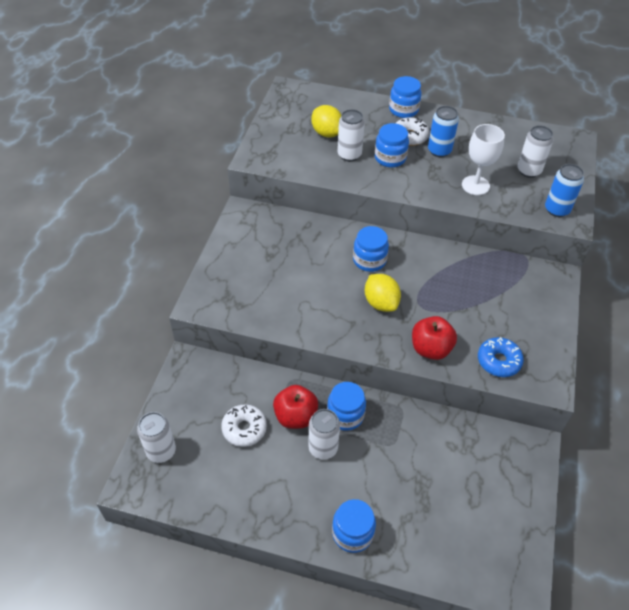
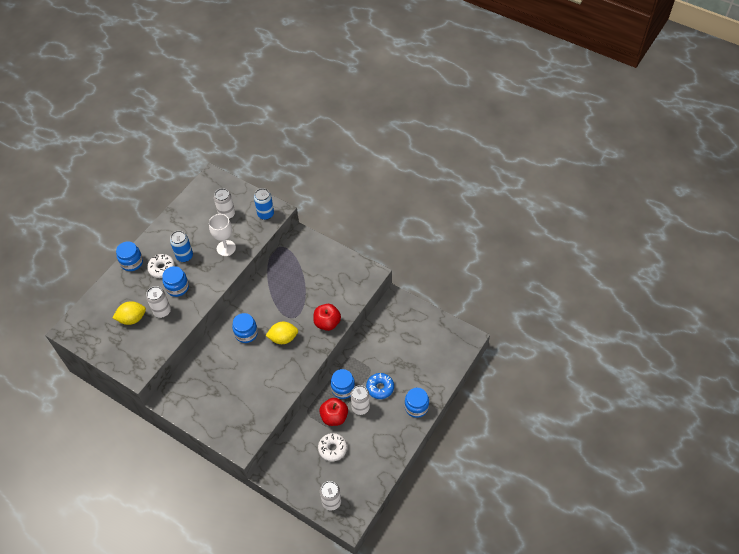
camera: 70 degrees left, 5 degrees up
(498, 361) = (348, 292): blue donut -> blue donut (380, 388)

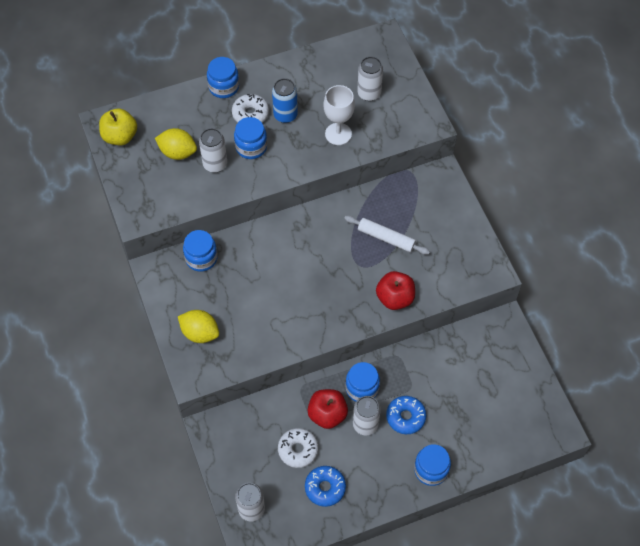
camera: 35 degrees right, 5 degrees up
(85, 332) = (120, 136): none -> yellow apple
(246, 333) = (294, 250): blue jar -> blue jar (201, 258)
(265, 214) = (414, 120): blue can -> none
(283, 338) = (331, 283): yellow lemon -> yellow lemon (200, 333)
(296, 292) = (386, 238): none -> white rolling pin
(365, 459) = (325, 488): none -> blue donut

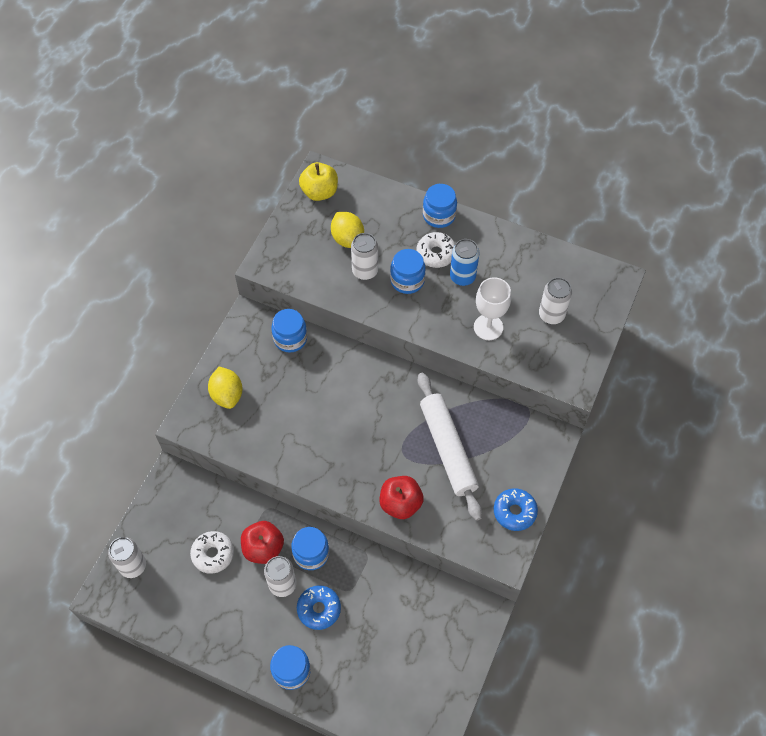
camera: 45 degrees right, 0 degrees up
(325, 488) = (200, 603): blue donut -> blue donut (514, 512)
(386, 238) = (448, 449): white rolling pin -> white rolling pin, size x1.61

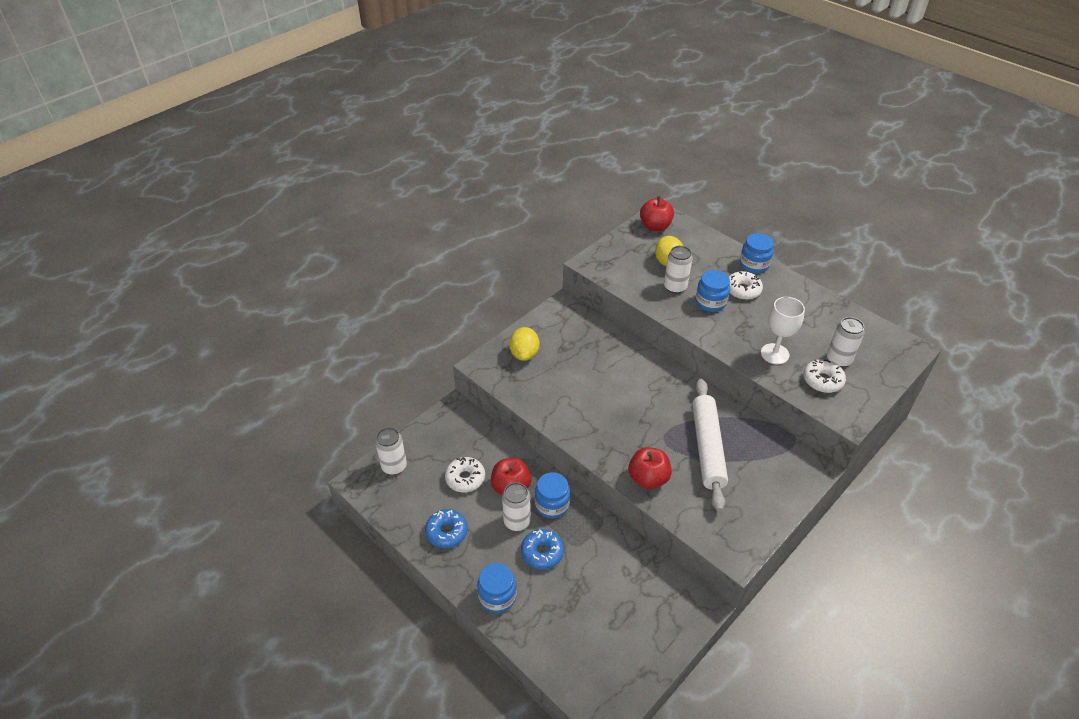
camera: 20 degrees right, 15 degrees down
(290, 339) = (593, 328): blue jar -> none
(319, 192) = (655, 226): yellow apple -> red apple
(462, 277) = (762, 312): blue can -> none
(514, 512) = (757, 518): blue donut -> blue donut (447, 532)
(541, 345) = (822, 380): none -> white donut

